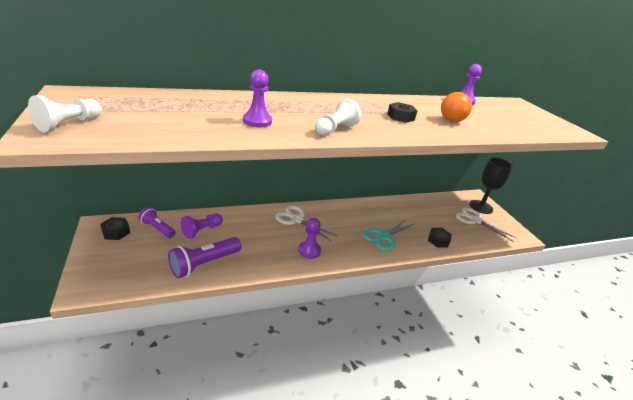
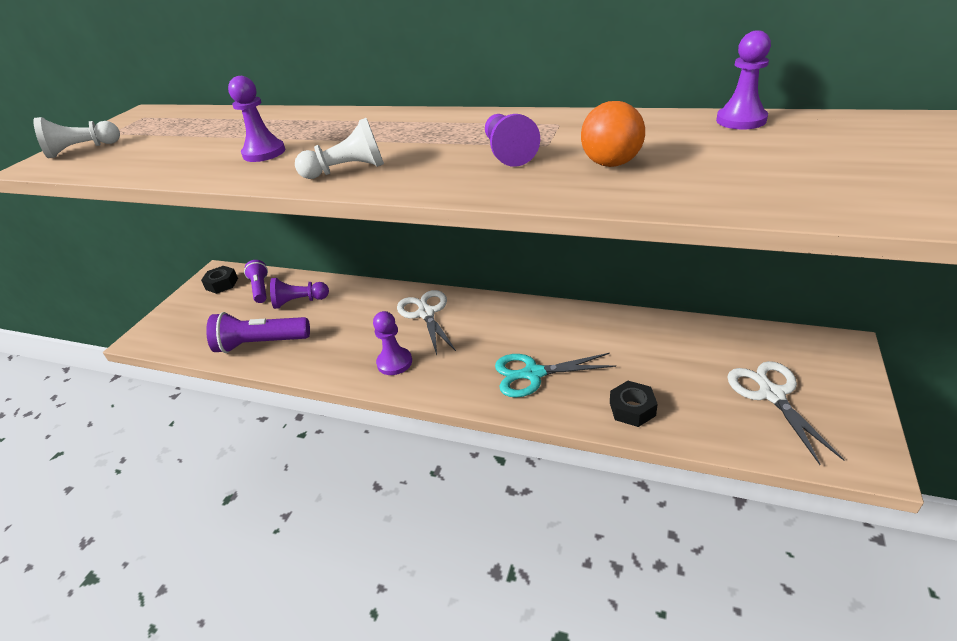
camera: 45 degrees right, 5 degrees up
(400, 117) = (508, 153): black nut -> purple pawn
(481, 207) = (824, 370): black goblet -> none

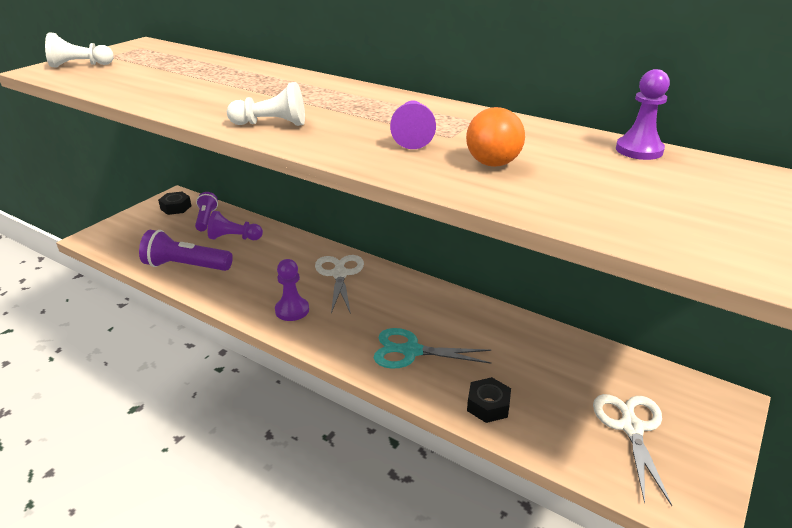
camera: 10 degrees right, 5 degrees down
(264, 153) = (216, 96): purple pawn -> none

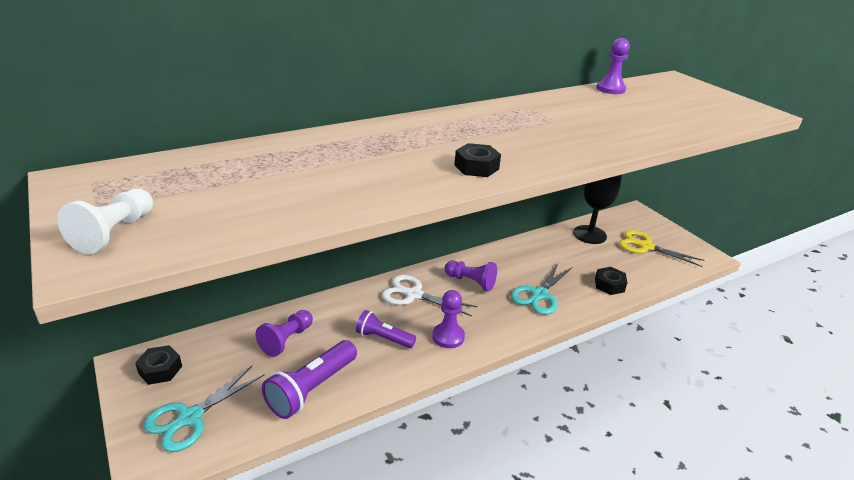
camera: 65 degrees left, 0 degrees up
(137, 233) = (190, 417): none -> turquoise scissors
(206, 219) = (220, 351): purple flashlight -> purple flashlight (383, 338)
(271, 124) = (476, 167): white pawn -> black nut
(412, 136) = (546, 130): purple pawn -> purple pawn (471, 282)
(493, 164) = (610, 124): orange ball -> none
(593, 365) = (589, 234): none -> black goblet
(631, 427) = (645, 246): white scissors -> yellow scissors

